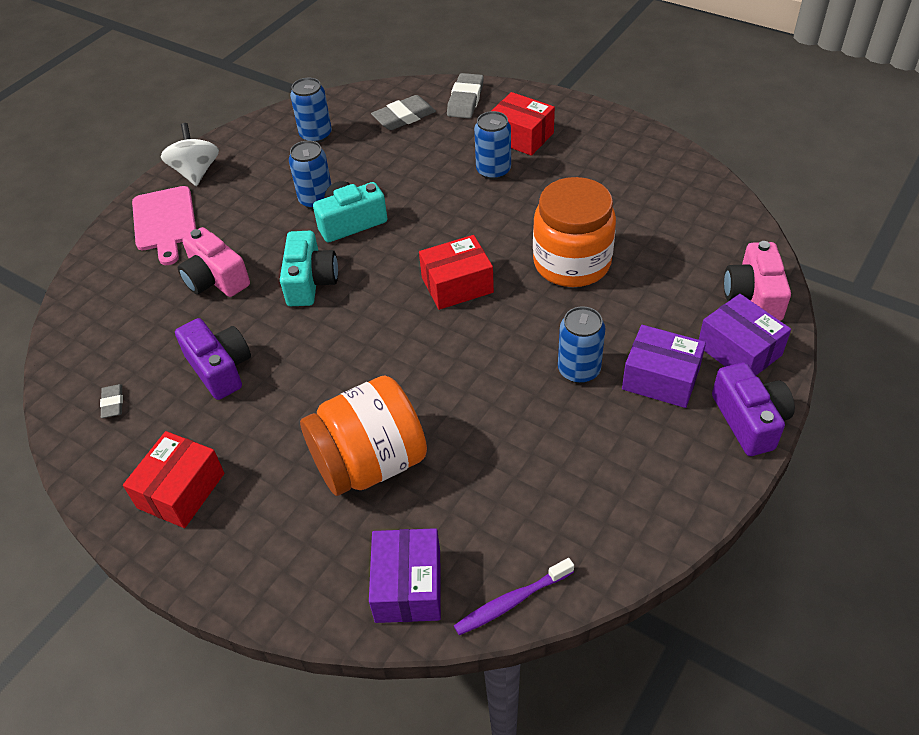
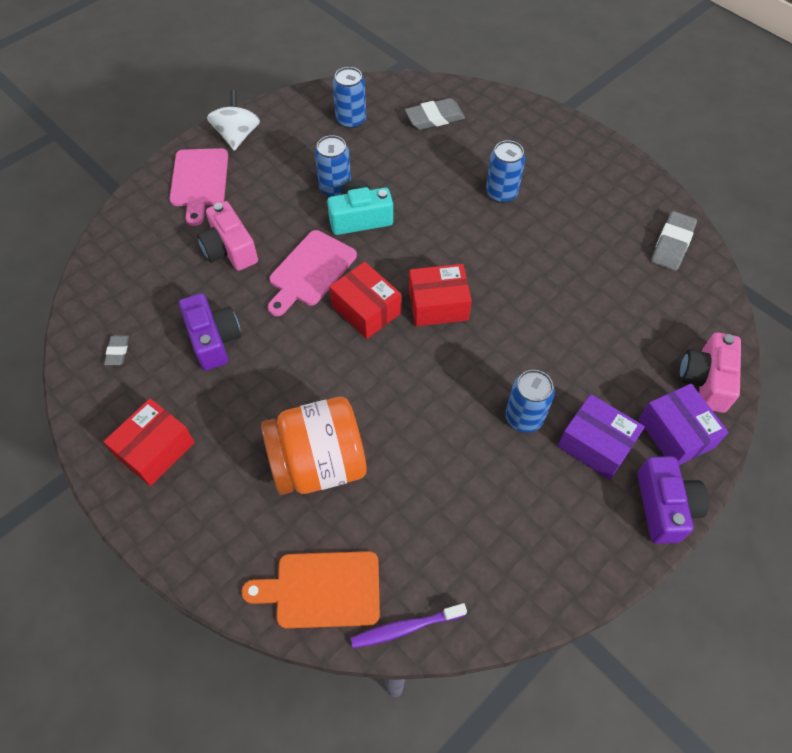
camera: 10 degrees right, 10 degrees up
(310, 281) = (310, 271): turquoise camera -> pink cutting board
(408, 586) = (322, 589): purple box -> orange cutting board
(465, 100) = (495, 111): grey eraser -> grey eraser (672, 244)
(521, 136) = (536, 162): red box -> red box (366, 310)
(572, 263) = (547, 306): orange jar -> none

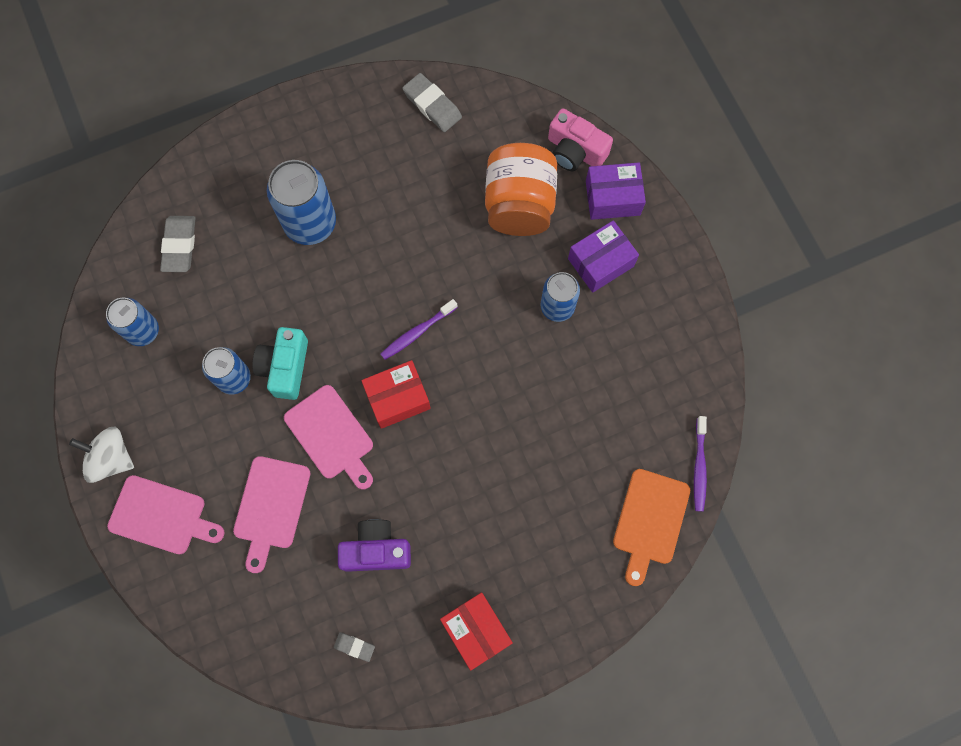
camera: 70 degrees left, 15 degrees up
(229, 249) = (271, 507): pink camera -> pink cutting board
(318, 463) = (540, 490): orange jar -> orange jar (519, 204)
(438, 305) = (417, 332): red box -> purple toothbrush
(501, 193) = (310, 223): blue can -> blue can, size x1.58
(664, 506) = (669, 237): purple camera -> none

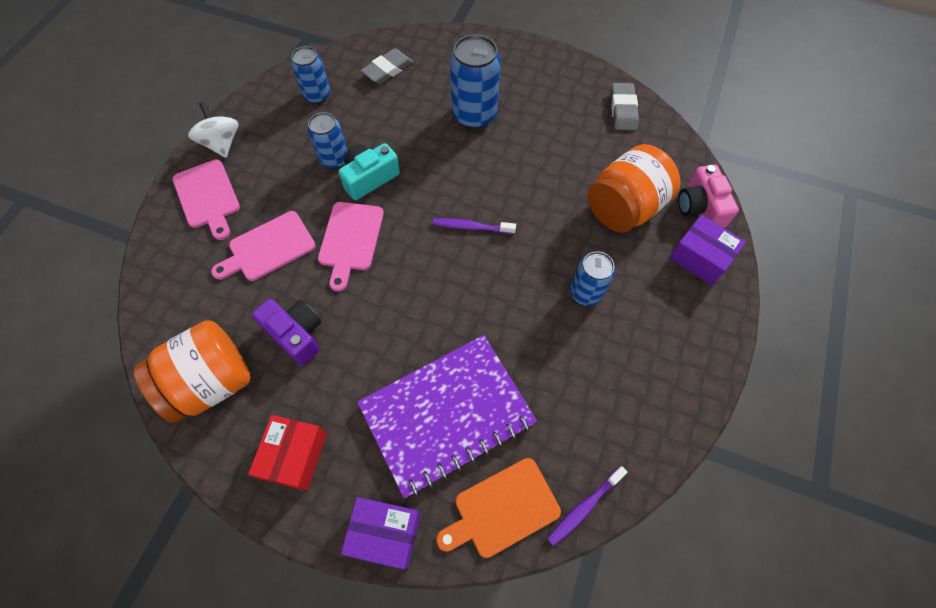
camera: 45 degrees right, 10 degrees down
(354, 646) = (212, 382): grey eraser -> orange jar
(397, 398) = (415, 255): red box -> none
(550, 496) = (446, 414): none -> purple notebook
(600, 262) = (648, 291): purple box -> purple box (385, 533)

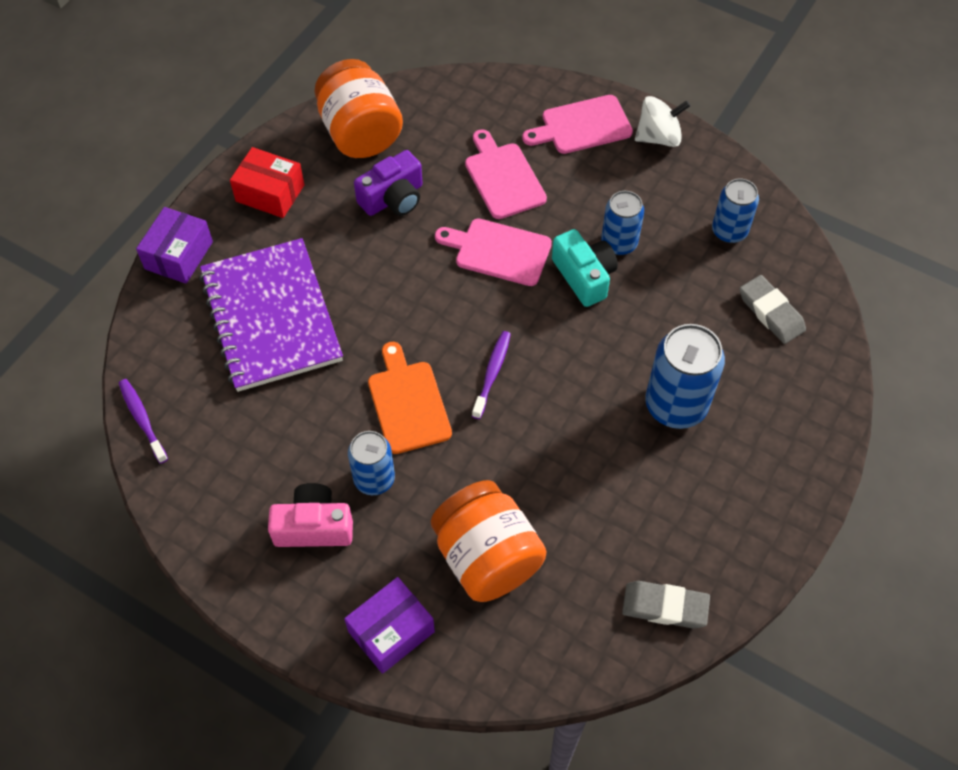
camera: 100 degrees right, 5 degrees down
(502, 509) = (166, 349): orange cutting board -> orange cutting board (408, 403)
(700, 207) = (469, 659): pink camera -> pink camera (314, 526)

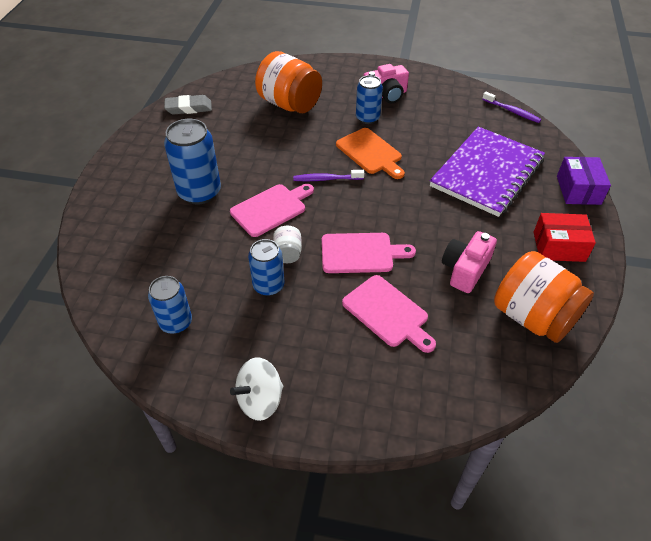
camera: 160 degrees right, 10 degrees down
(271, 317) = (486, 173): purple notebook -> purple notebook turned 75 degrees clockwise
(391, 631) = (323, 72): purple box -> none
(393, 198) = (465, 269): purple camera -> pink camera
(492, 374) = (327, 179): purple toothbrush -> purple toothbrush turned 90 degrees clockwise
(582, 126) = (340, 389): pink cutting board -> pink cutting board (271, 209)
(584, 276) = (288, 253): turquoise camera -> white jar
(771, 312) = (135, 266): grey eraser -> none

